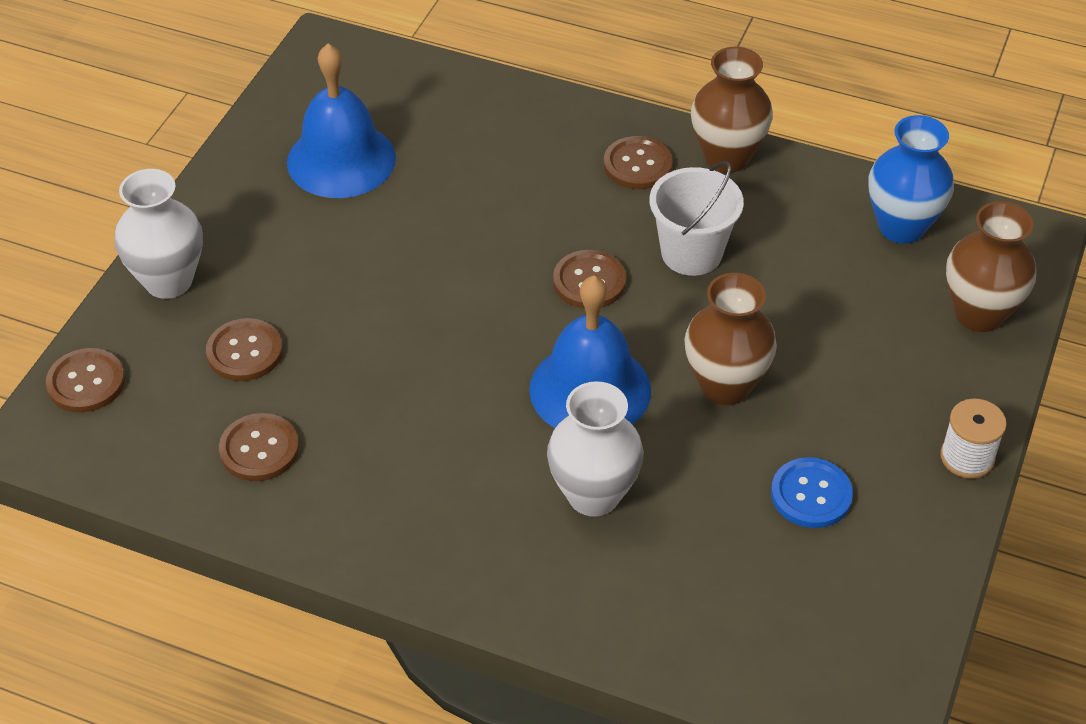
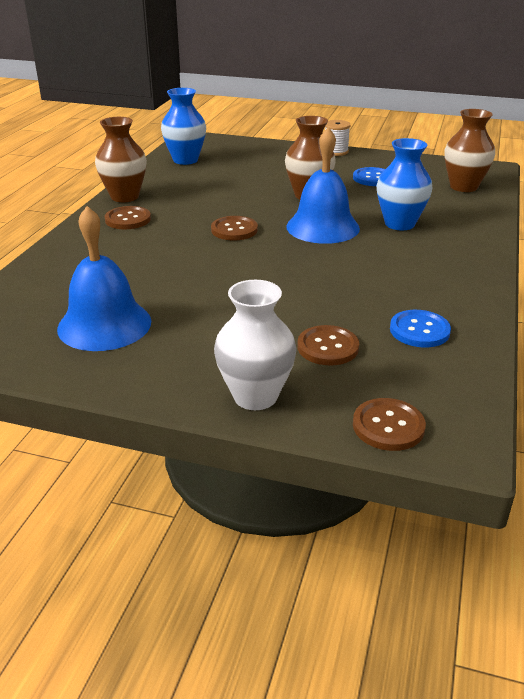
camera: 95 degrees left, 15 degrees down
(259, 449) = (419, 330): brown button -> blue button
(593, 495) = (399, 224): white vase -> blue vase
(691, 253) = (207, 204): white bucket -> none
(979, 314) = (245, 148): brown vase -> brown vase (463, 187)

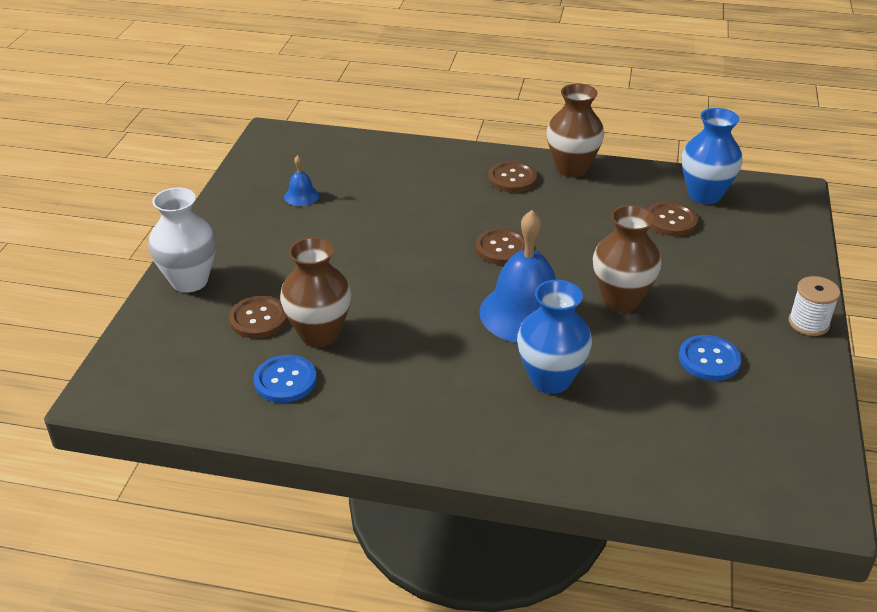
camera: 85 degrees right, 5 degrees up
(104, 324) = (301, 196): blue bell -> blue bell, size x0.44
(388, 426) = (138, 353): brown button -> brown button (671, 221)
(463, 187) = (713, 458): brown vase -> brown vase (319, 334)

